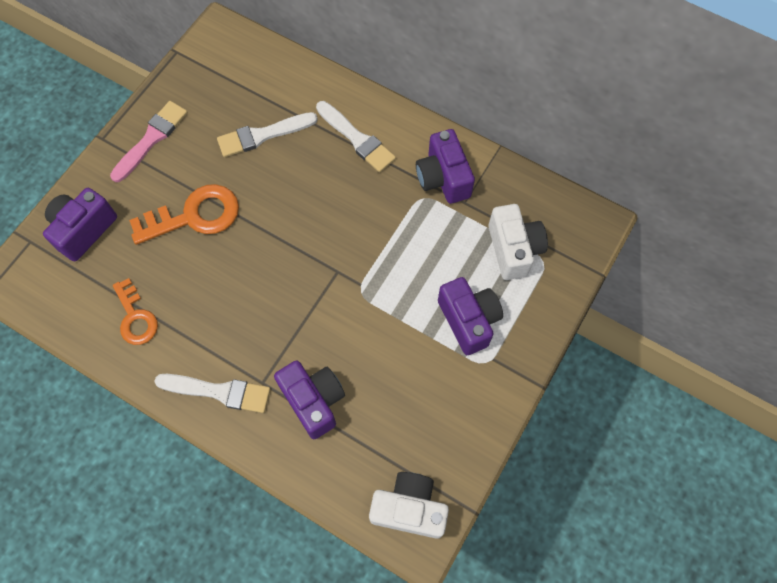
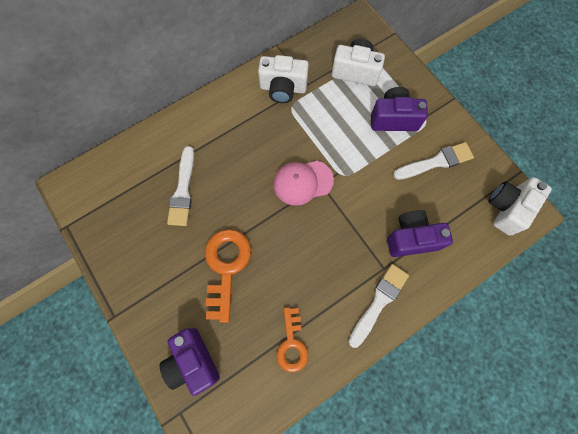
camera: 65 degrees left, 5 degrees up
(135, 317) = (292, 344): orange key -> orange key turned 90 degrees clockwise
(151, 139) = (138, 276): pink brush -> none
(330, 251) = (303, 182): none -> pink cap
(357, 139) = (222, 128): white brush -> white brush (436, 162)
(443, 178) = (283, 88): purple camera -> white camera

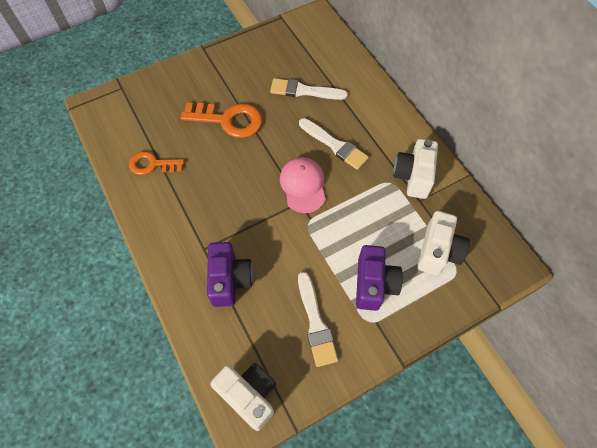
camera: 95 degrees right, 10 degrees down
(193, 361) = (156, 96): purple camera -> none
(379, 302) = (172, 239): white brush -> white brush (334, 145)

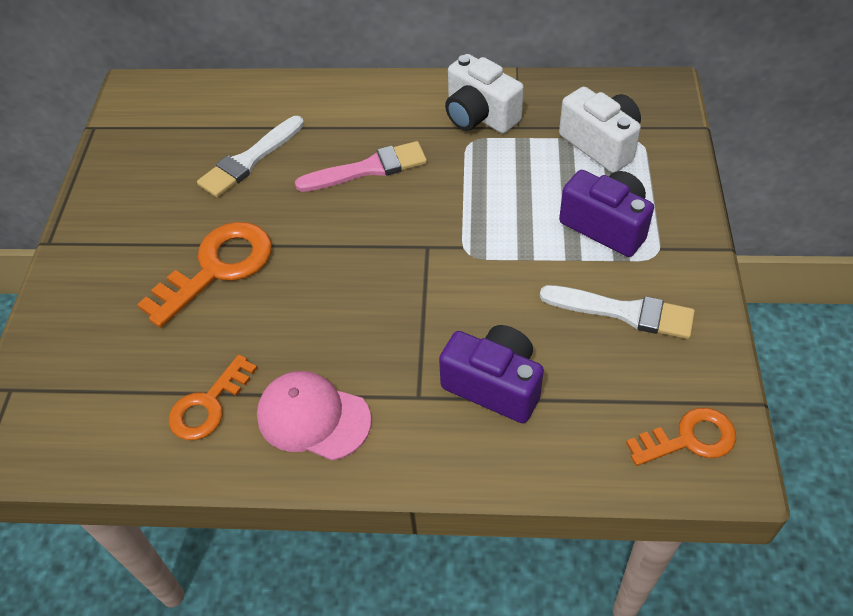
camera: 55 degrees left, 10 degrees down
(249, 395) = (689, 439): white camera -> orange key
(303, 185) = (404, 231): pink cap -> pink cap (313, 417)
(334, 145) = (368, 169): white brush -> pink brush

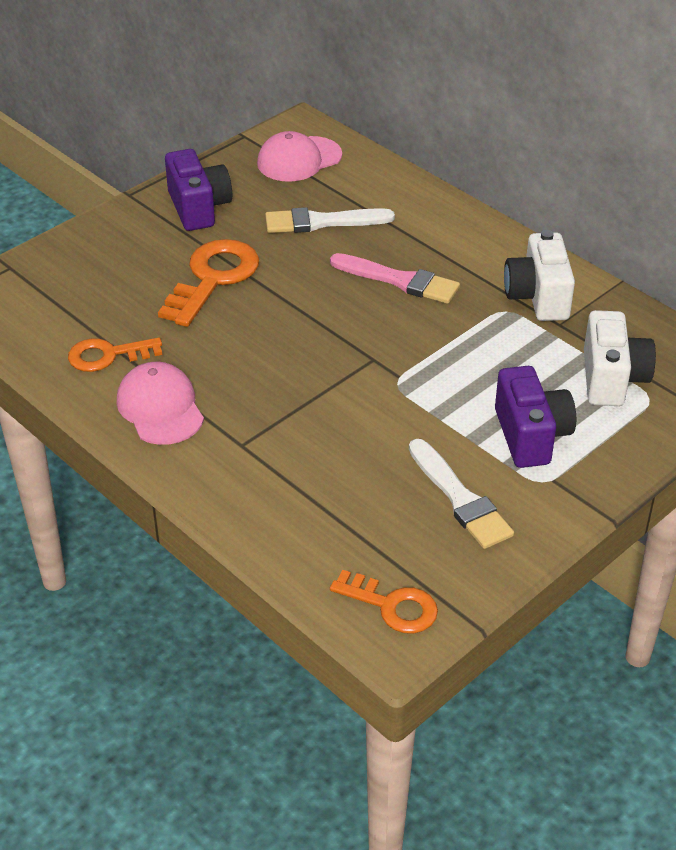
camera: 40 degrees right, 10 degrees down
(166, 119) = (299, 159): none -> pink cap
(217, 268) = (213, 278): orange key -> orange key turned 60 degrees counterclockwise
(494, 385) = (301, 474): purple camera -> purple camera (198, 208)

